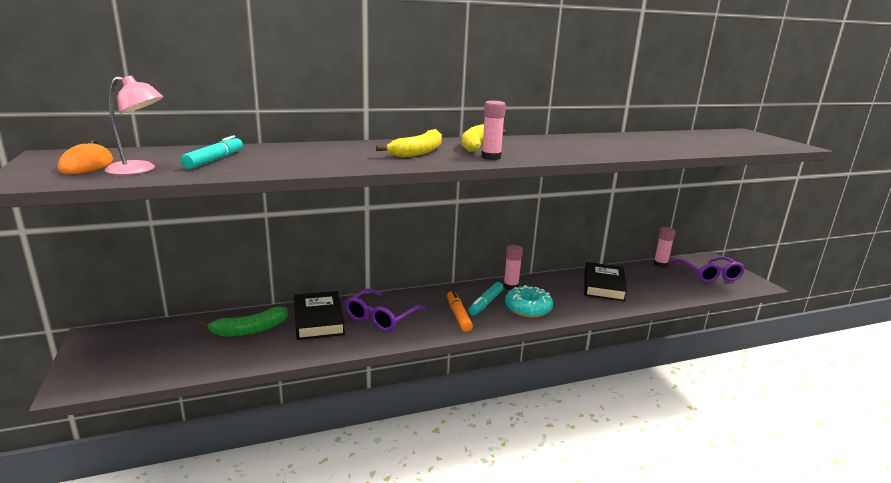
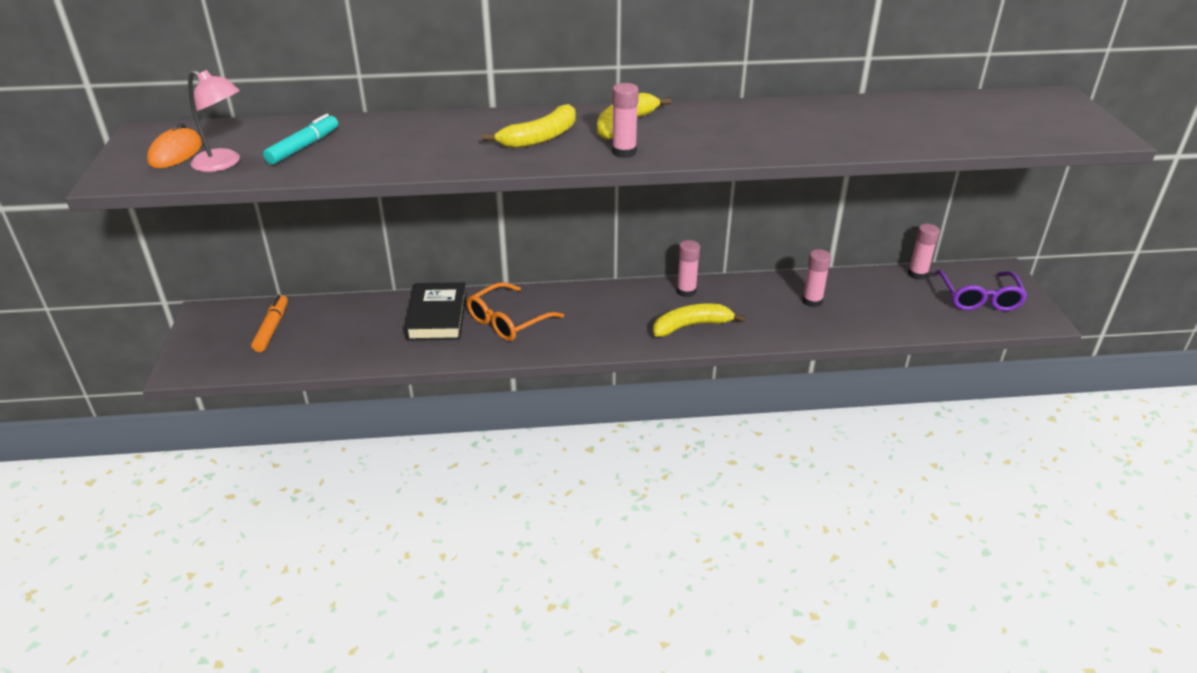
camera: 15 degrees right, 15 degrees up
(249, 330) = (360, 322): green banana -> none
(381, 317) = (508, 321): purple glasses -> orange glasses
(458, 315) = (600, 328): orange marker -> orange marker (272, 329)
(486, 303) = (642, 313): turquoise marker -> none
(528, 308) = (691, 326): turquoise donut -> yellow banana
(603, 285) = (812, 301): black book -> pink glue stick

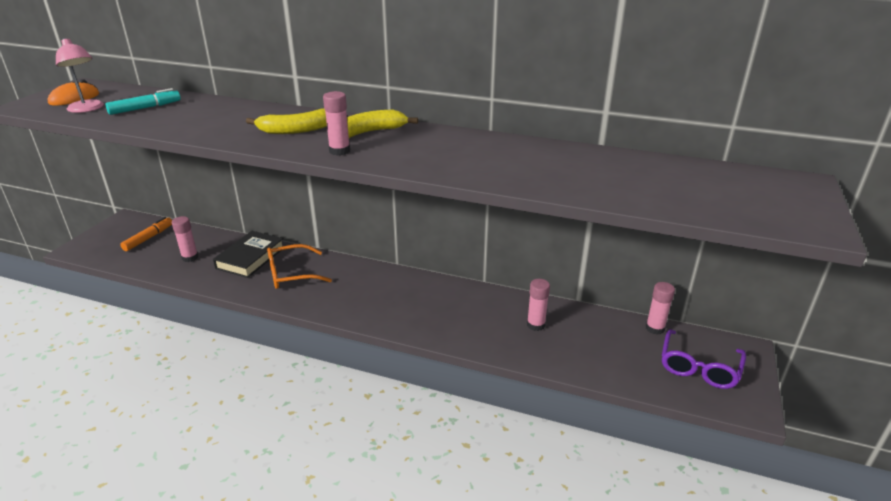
camera: 25 degrees right, 5 degrees down
(686, 291) = (439, 288): pink glue stick -> pink glue stick (190, 257)
(691, 326) = (417, 316): yellow banana -> none

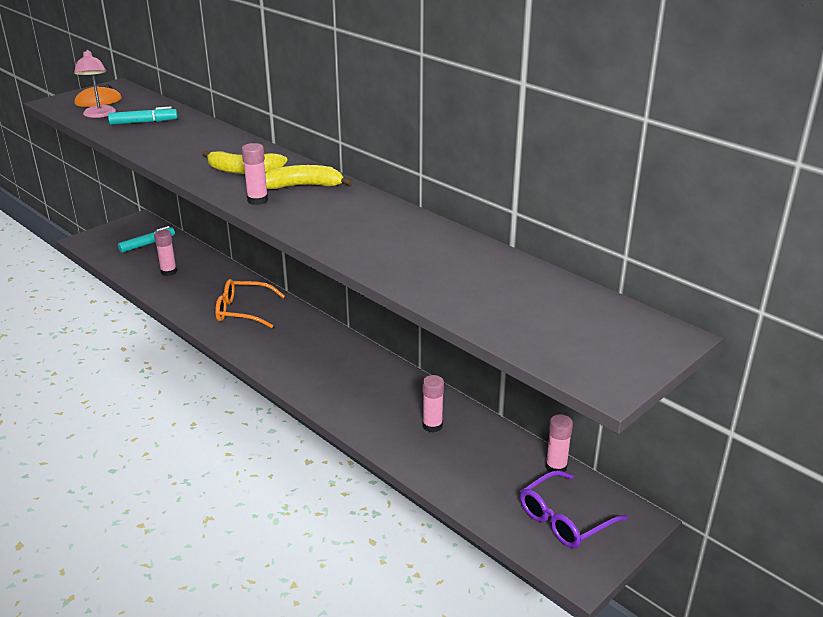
camera: 25 degrees right, 0 degrees up
(148, 238) = (147, 244): orange marker -> turquoise marker
(250, 258) = (219, 285): black book -> none

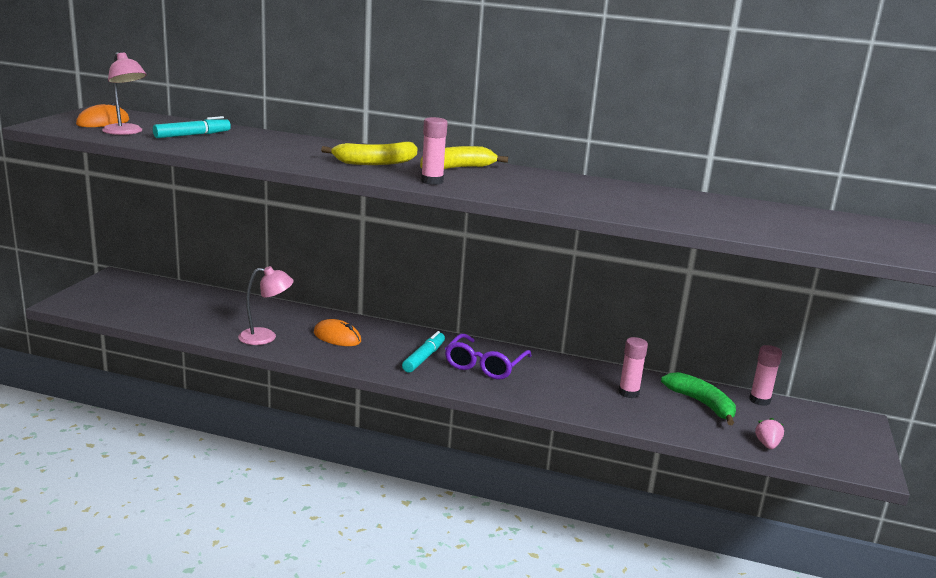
camera: 30 degrees left, 10 degrees down
(147, 244) = (152, 296): turquoise marker -> turquoise marker (423, 358)
(168, 272) = (209, 317): pink glue stick -> none
(190, 300) = (265, 337): none -> pink lamp
(243, 311) = (337, 337): orange glasses -> orange mouse
(490, 455) = (701, 404): none -> green banana
(503, 516) = (767, 445): none -> pink strawberry
(565, 519) = (812, 434): purple glasses -> purple glasses (485, 365)

